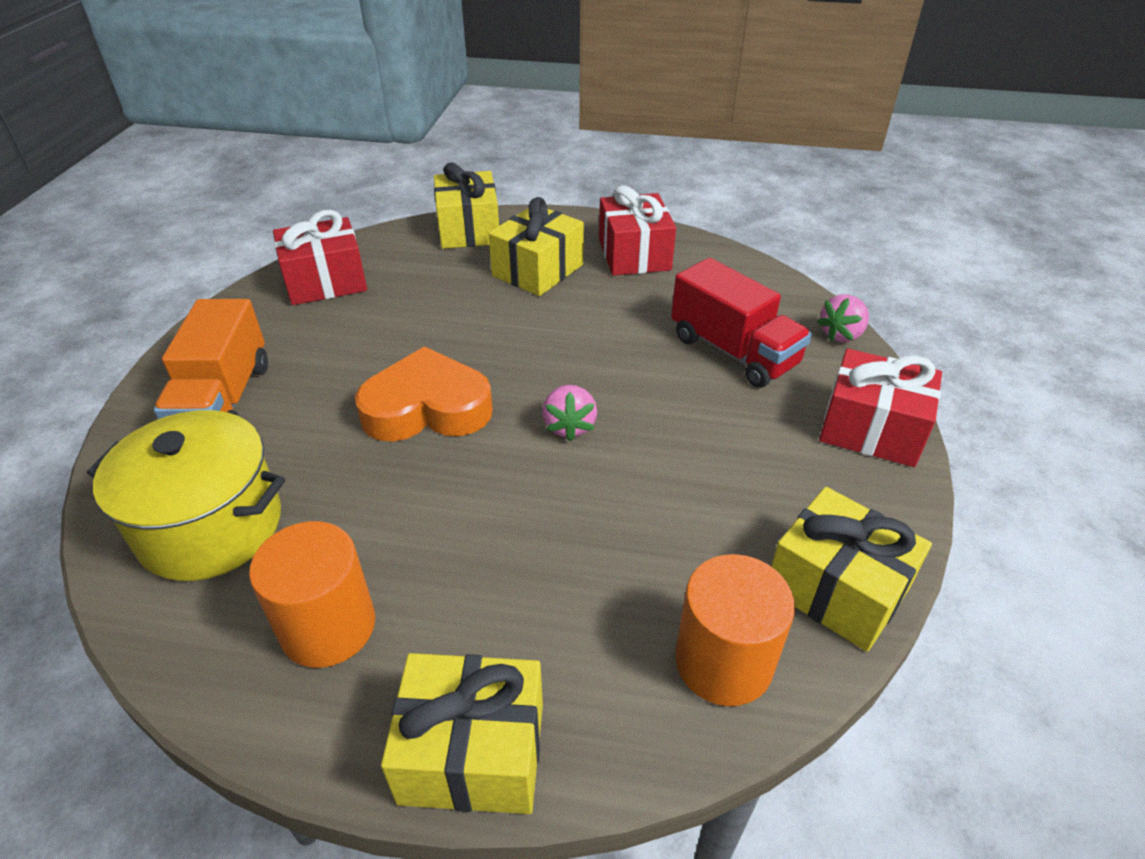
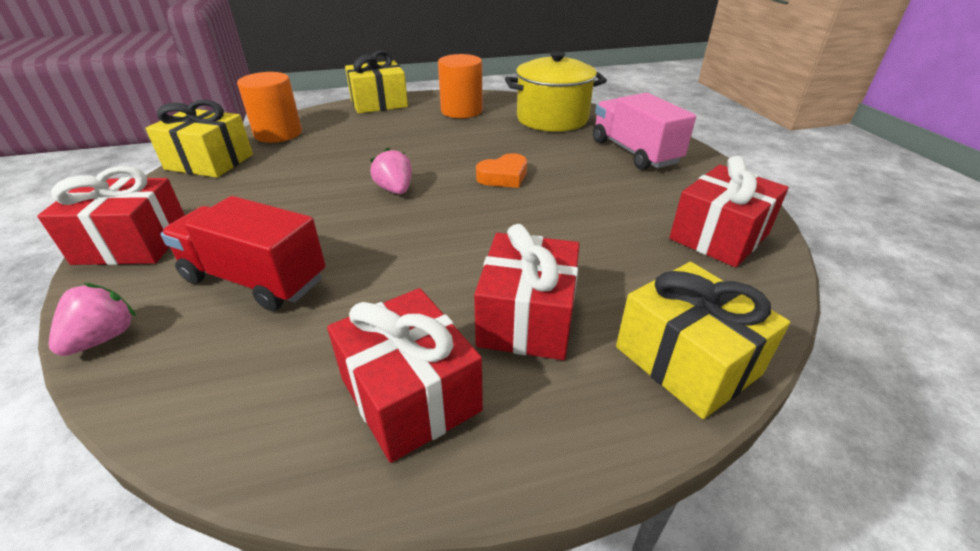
camera: 155 degrees right, 5 degrees down
(224, 400) = (634, 152): orange truck -> pink truck
(427, 408) = (503, 177): orange heart -> orange heart, size x0.57
(537, 270) = (527, 318): yellow gift -> red gift

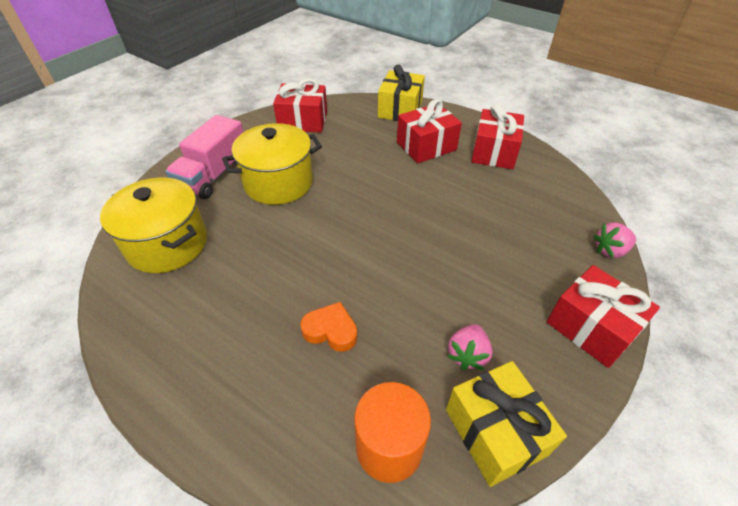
camera: 130 degrees left, 10 degrees up
(255, 279) = (522, 238): red truck -> none
(379, 103) = (215, 432): yellow gift -> none
(395, 190) = (386, 253): pink strawberry -> pink strawberry (467, 355)
(461, 111) = (188, 324): orange cylinder -> none
(503, 177) = (312, 214): orange heart -> orange heart (331, 330)
(579, 176) = (278, 183): none -> yellow pot

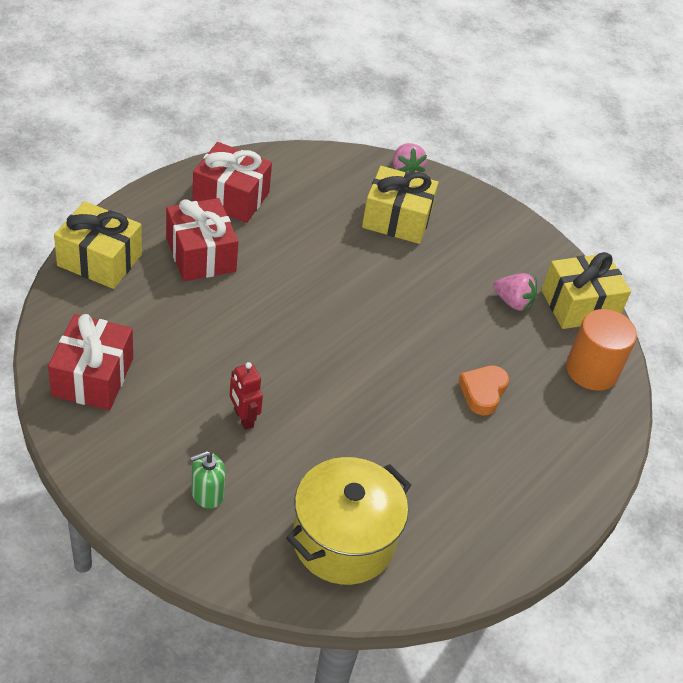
camera: 90 degrees left, 0 degrees up
(214, 175) = (207, 493): pink truck -> green soap dispenser
(278, 183) = (243, 418): yellow pot -> red robot
(534, 249) = (397, 219): none -> yellow gift
(591, 327) = (490, 217): red gift -> none

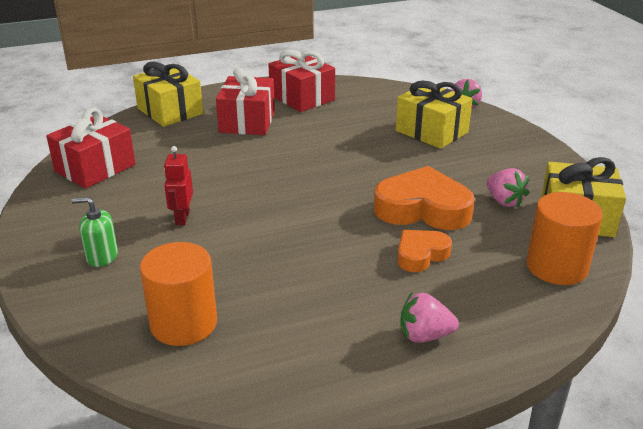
camera: 35 degrees right, 15 degrees down
(343, 540) = (183, 323): yellow pot -> orange cylinder
(451, 334) = (423, 209): none -> orange heart
(536, 480) = (424, 335): none -> pink strawberry

